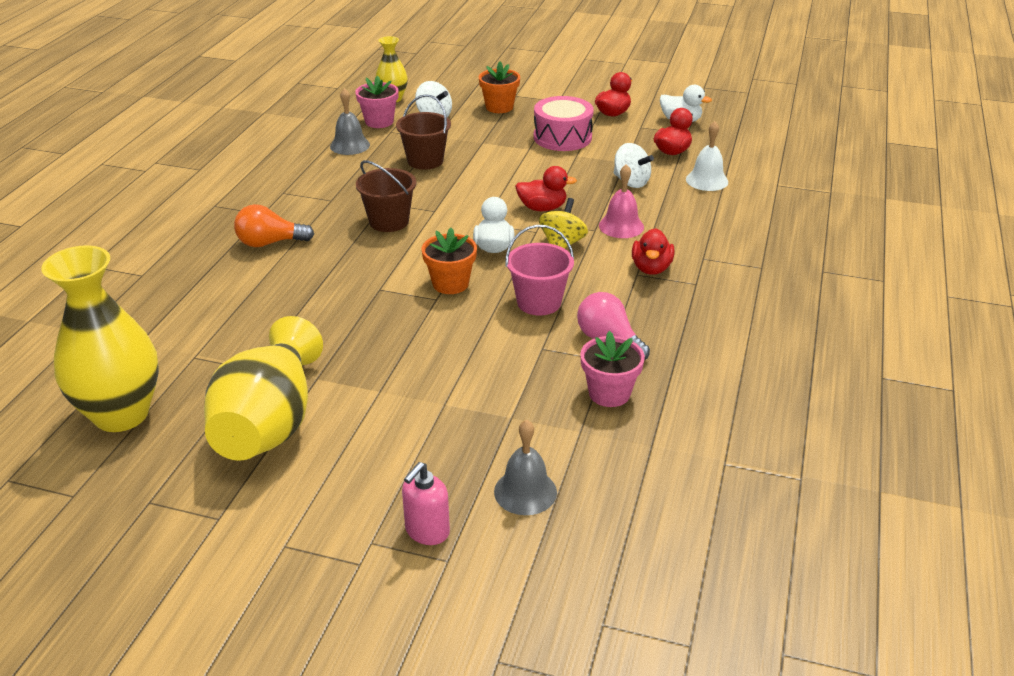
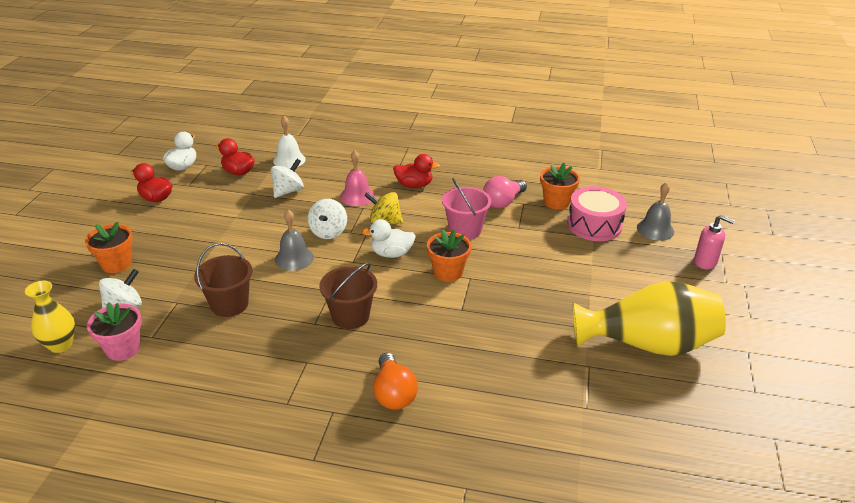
camera: 95 degrees left, 0 degrees up
(121, 414) = (676, 436): yellow vase -> none
(350, 145) = (180, 365): grey bell -> grey bell (294, 258)
(542, 208) = (328, 232): red duck -> white spinning top
(562, 137) = (198, 224): pink drum -> pink drum (594, 225)
(609, 393) = (556, 202): pink flower pot -> orange flower pot

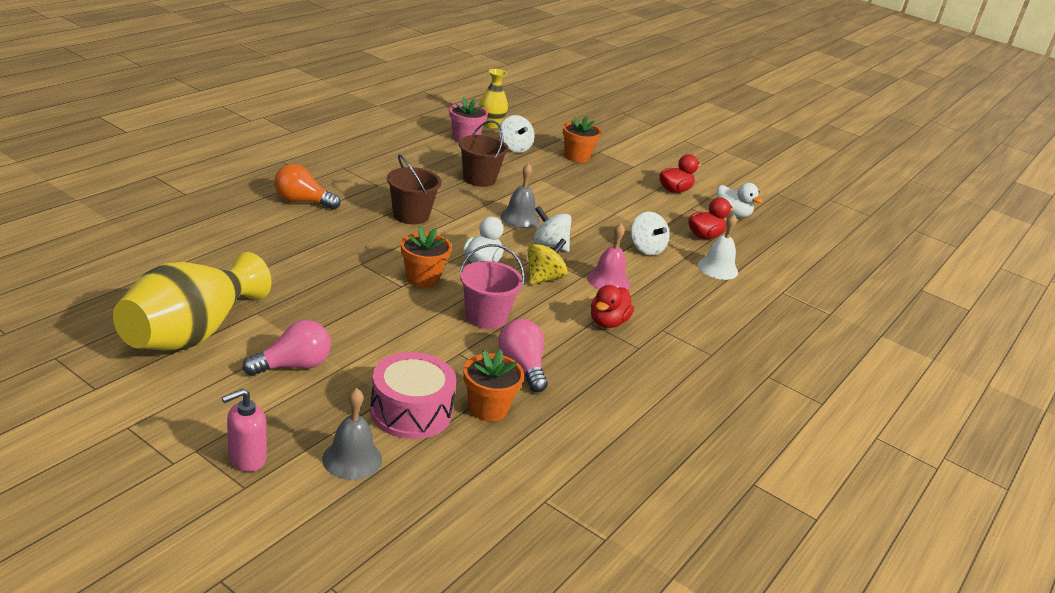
camera: 110 degrees right, 5 degrees down
(616, 283) = (293, 366): none -> pink light bulb

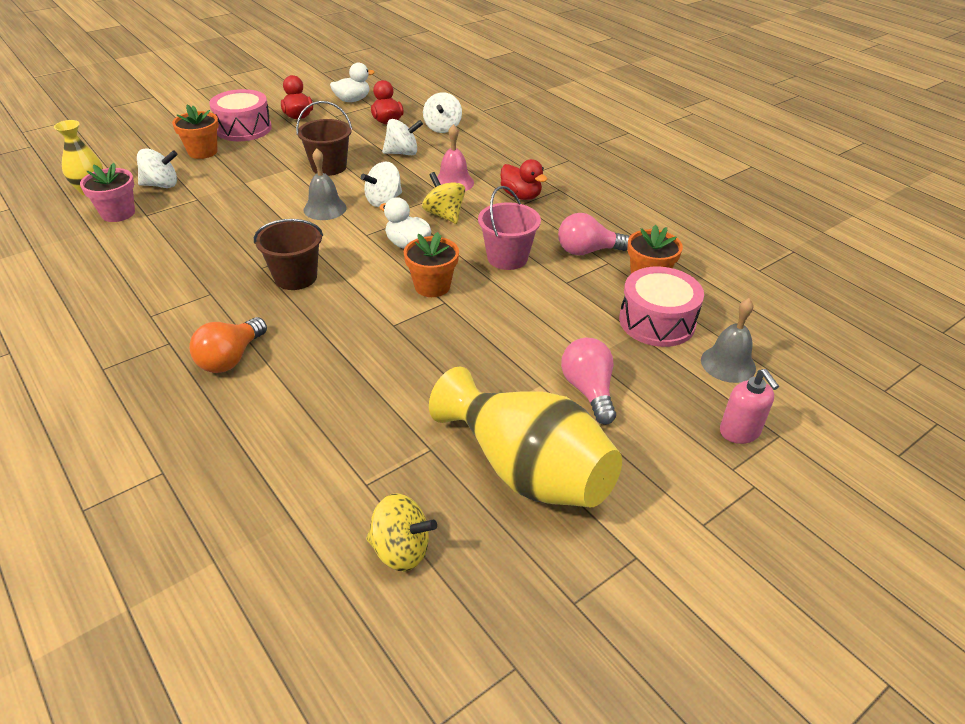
camera: 70 degrees left, 10 degrees up
(112, 283) = (401, 550): none -> yellow spinning top
(479, 179) = (227, 219): brown bucket -> brown bucket (329, 167)
(630, 168) = (243, 129): none -> pink drum
(717, 268) = (442, 128): white bell -> white spinning top

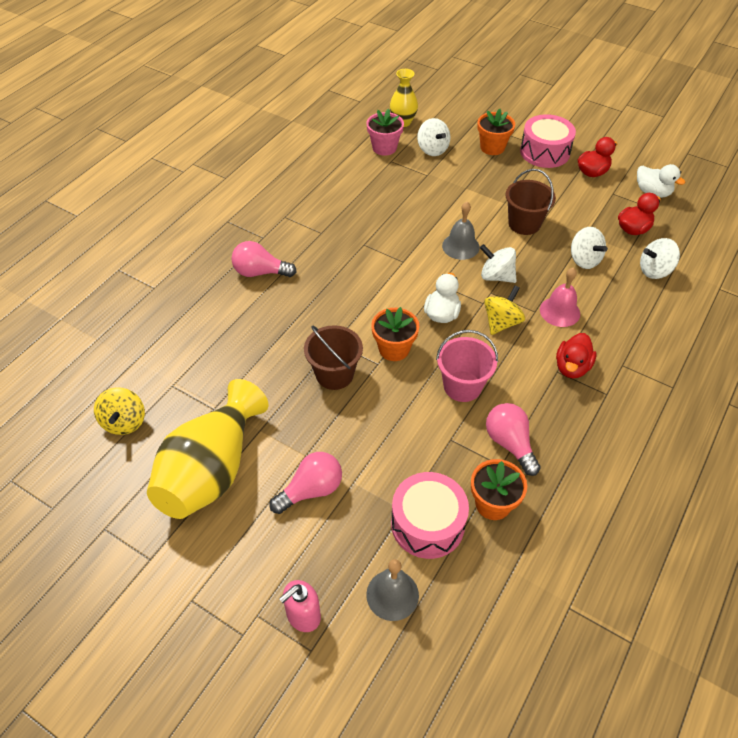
camera: 70 degrees right, 10 degrees up
(230, 358) = (260, 272): orange light bulb -> pink light bulb
(295, 277) = (362, 267): brown bucket -> brown bucket (334, 374)

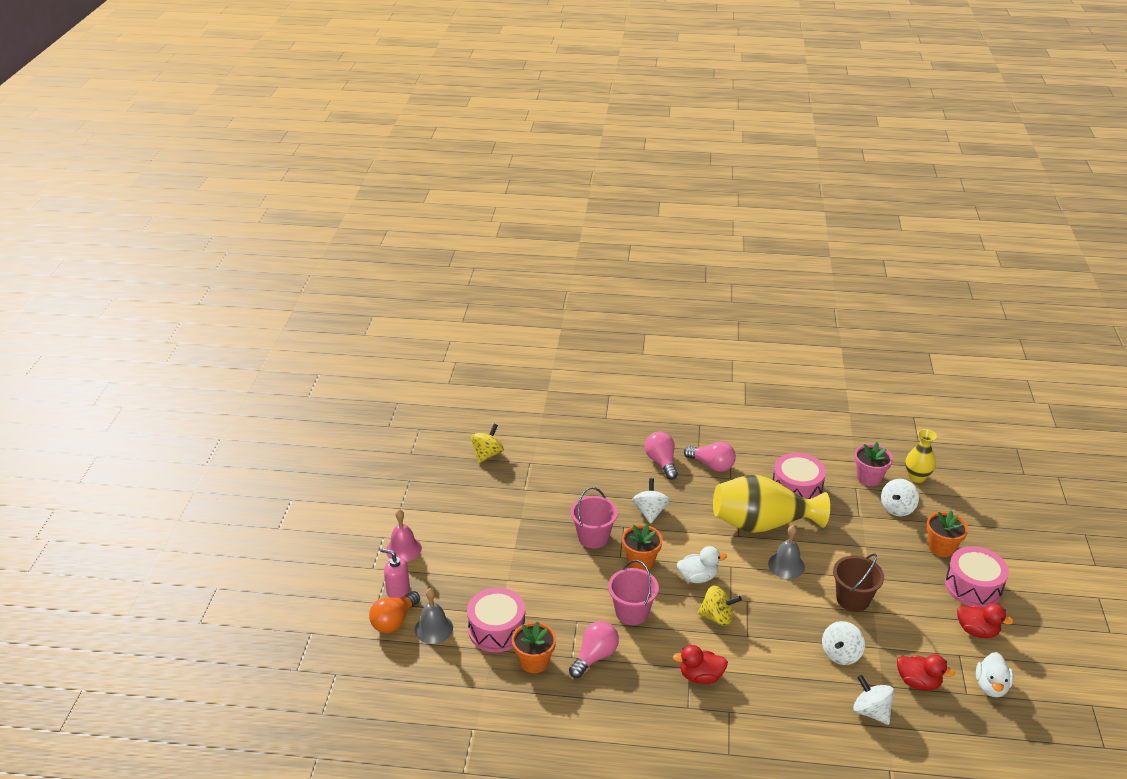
camera: 65 degrees right, 15 degrees down
(124, 422) = (487, 454): yellow spinning top -> yellow spinning top turned 150 degrees clockwise
(211, 470) = (476, 508): yellow vase -> yellow vase (762, 524)
(311, 490) = (489, 561): pink light bulb -> pink light bulb (712, 465)
(334, 374) = (593, 537): brown bucket -> pink bucket
(356, 639) = (394, 621): none -> orange light bulb
(368, 196) = (796, 489): none -> pink drum
(496, 276) = (769, 599): white spinning top -> white spinning top (650, 512)
(559, 311) = (760, 652): pink bell -> pink bell (403, 549)

